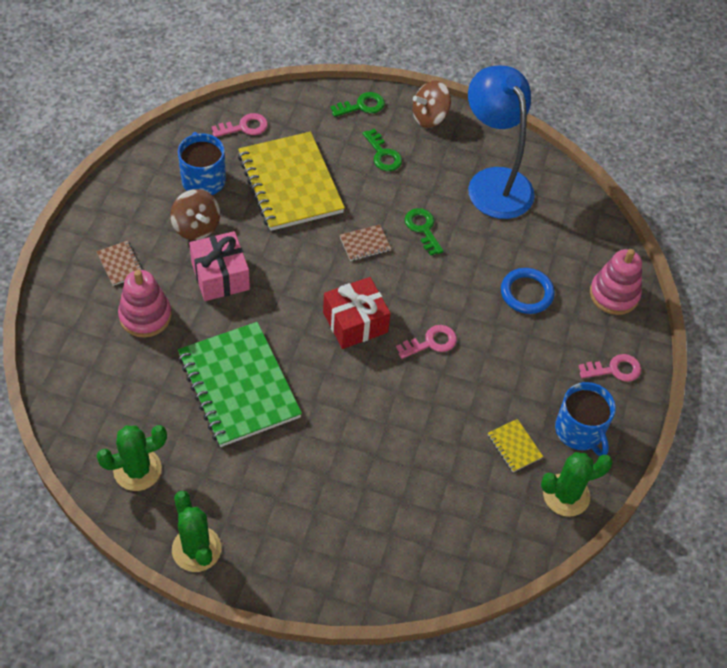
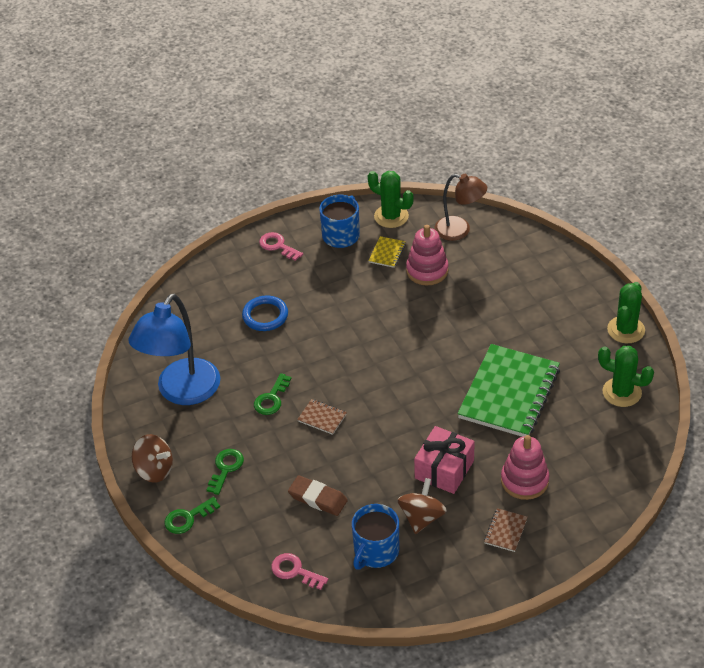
camera: 125 degrees left, 10 degrees down
(290, 184) = (318, 498): yellow notebook -> brown eraser
(355, 322) = (391, 376): red gift -> none
(362, 106) = (188, 518): green key -> green key turned 60 degrees counterclockwise
(431, 342) = (360, 332): pink key -> none
(483, 536) = (459, 230): none -> brown lamp
(614, 294) = (217, 278): pink stacking toy -> pink stacking toy (427, 271)

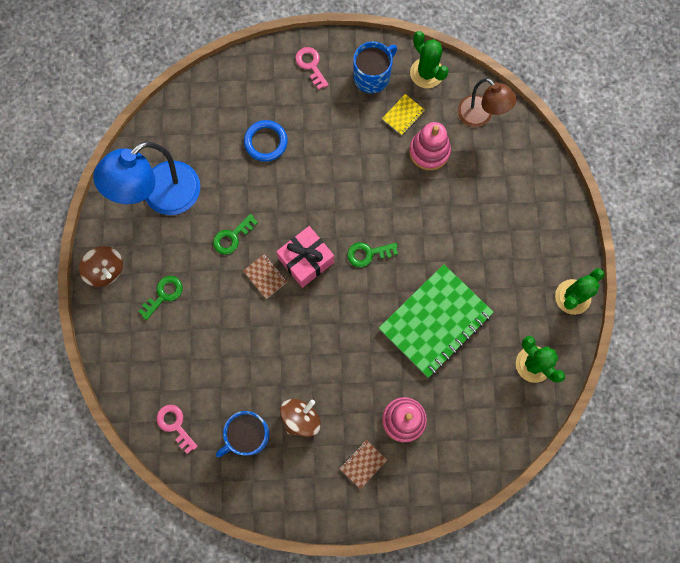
camera: 20 degrees right, 30 degrees up
(188, 518) = (112, 332): green key -> green key (368, 253)
(318, 498) = (225, 360): brown eraser -> none
(444, 469) = (342, 378): pink gift -> pink gift (306, 260)

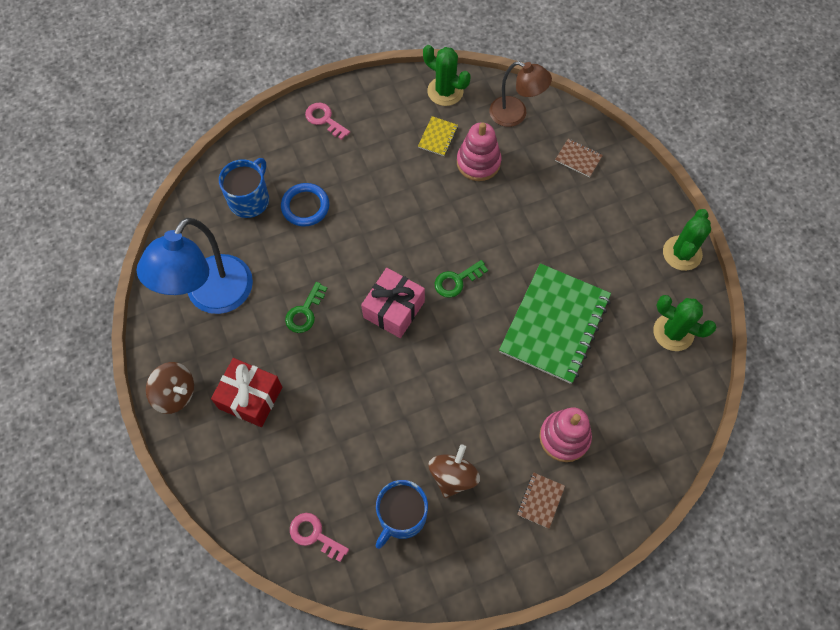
camera: 20 degrees left, 10 degrees down
(163, 295) = (250, 397): green key -> red gift
(265, 276) = (356, 340): brown notebook -> brown notebook (578, 159)
(372, 76) = (391, 111): blue mug -> blue mug (249, 199)

